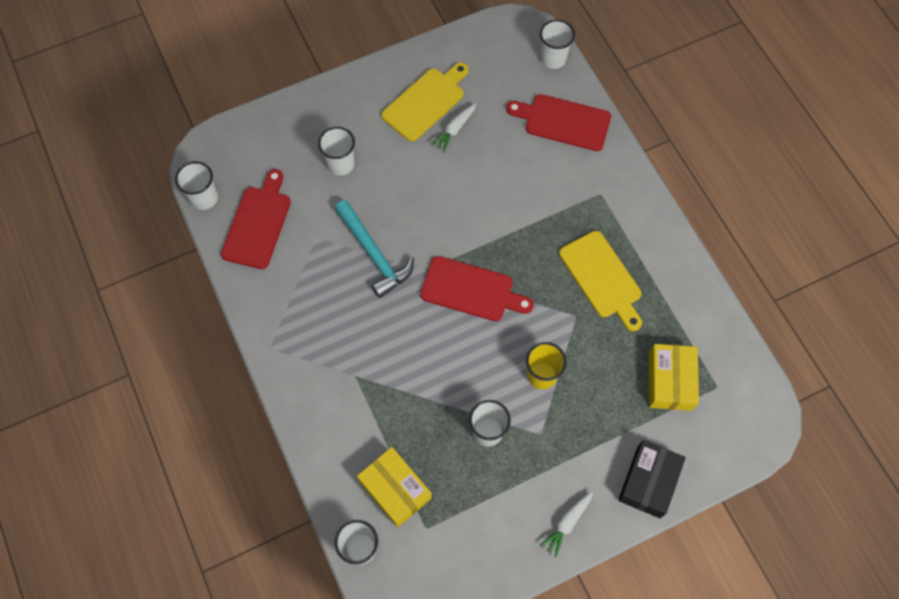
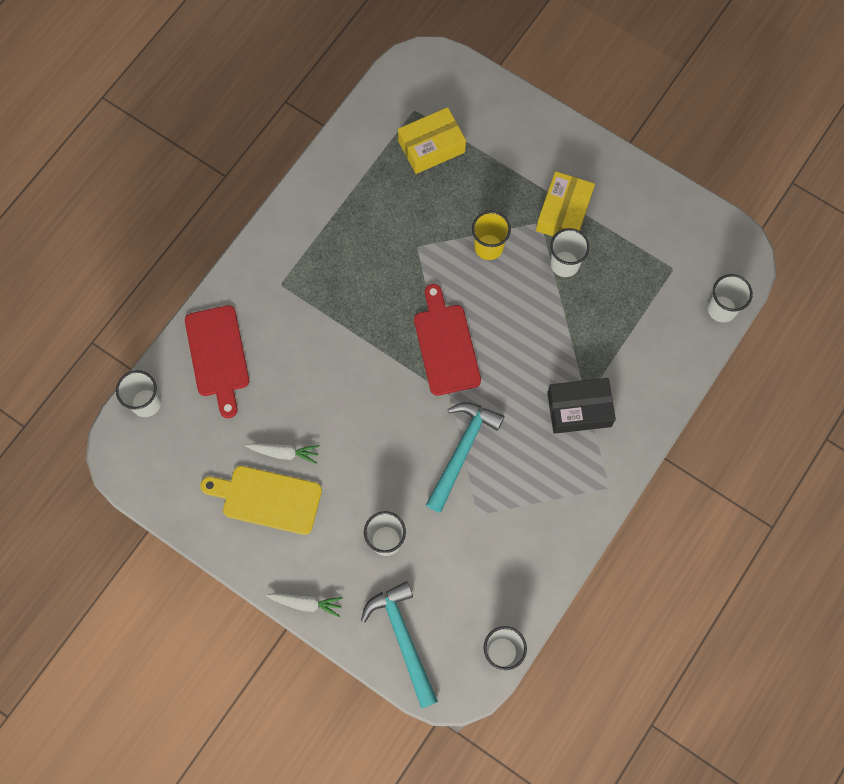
camera: 120 degrees left, 5 degrees up
(258, 224) = (497, 579): red cutting board -> none
(261, 139) = (403, 639): none -> turquoise hammer
(395, 489) = (659, 309): yellow box -> yellow box (563, 213)
(567, 523) = (599, 168): white carrot -> white carrot (306, 603)
(602, 278) = (367, 243): yellow cutting board -> none
(648, 481) = (527, 125): black box -> black box (579, 409)

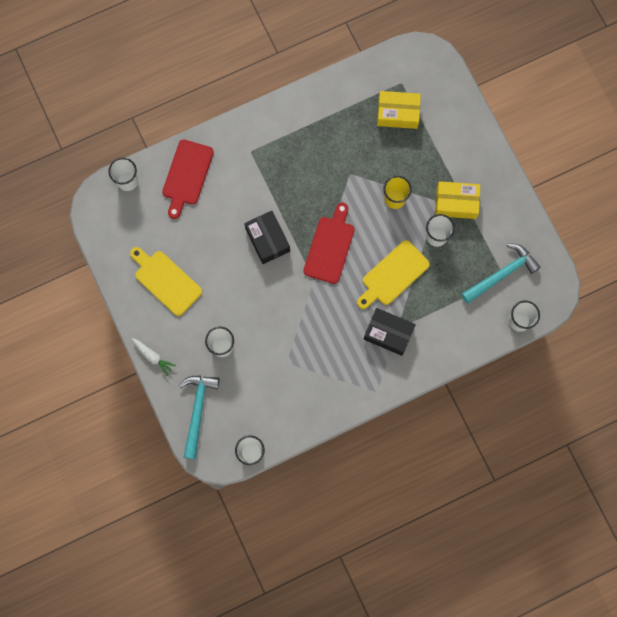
camera: 30 degrees right, 5 degrees up
(284, 452) = (192, 258): white carrot -> none
(364, 379) = (267, 240): none -> black box
(462, 451) = (300, 318): turquoise hammer -> turquoise hammer (502, 274)
(541, 337) = (393, 275): none -> yellow cutting board
(563, 213) = (456, 203): yellow box -> yellow box turned 45 degrees clockwise

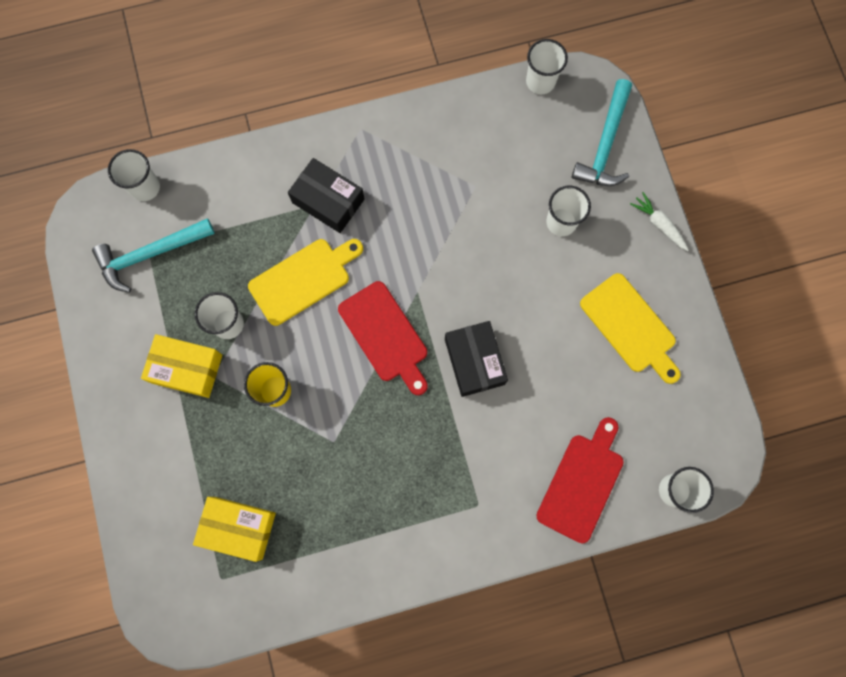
camera: 170 degrees left, 0 degrees up
(330, 247) = (385, 335): red cutting board -> red cutting board turned 60 degrees counterclockwise

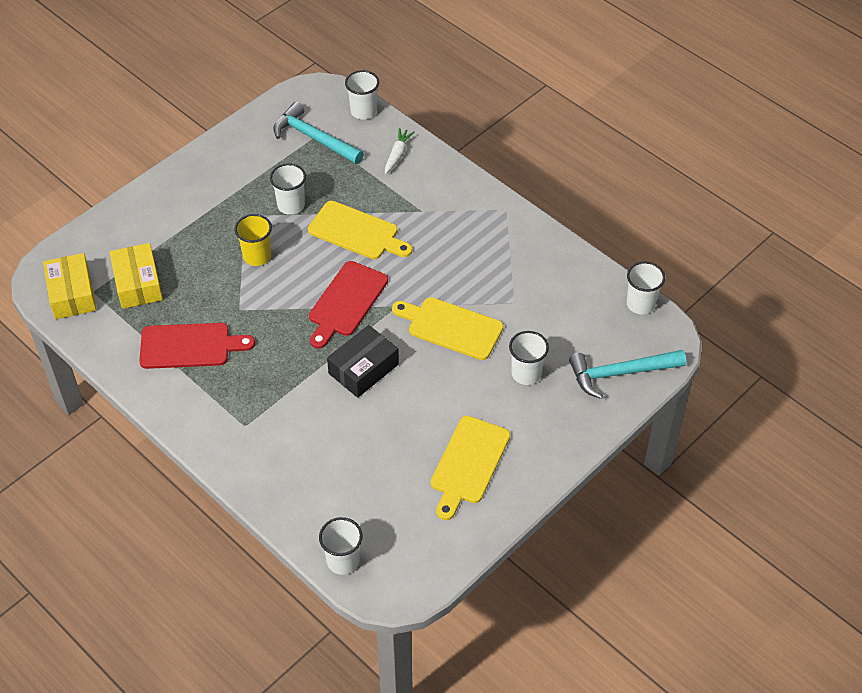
camera: 60 degrees right, 25 degrees down
(186, 369) = (240, 198): yellow box -> yellow box (72, 294)
(328, 201) = (431, 217): black box -> none
(471, 257) = (451, 327): none -> yellow cutting board
(582, 483) = (307, 489): red cutting board -> red cutting board (189, 346)
(659, 224) = (577, 444): white carrot -> white carrot (397, 155)

